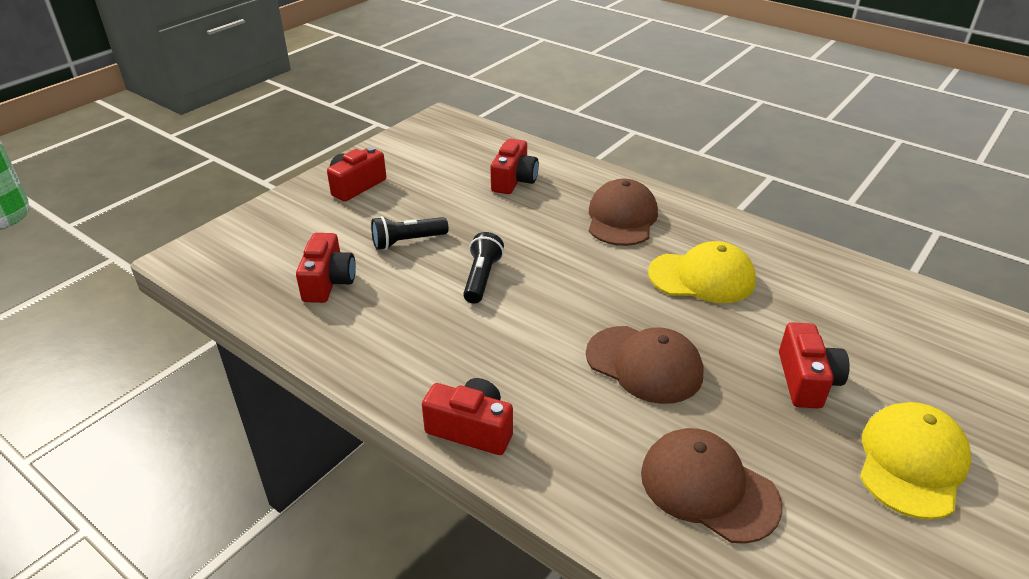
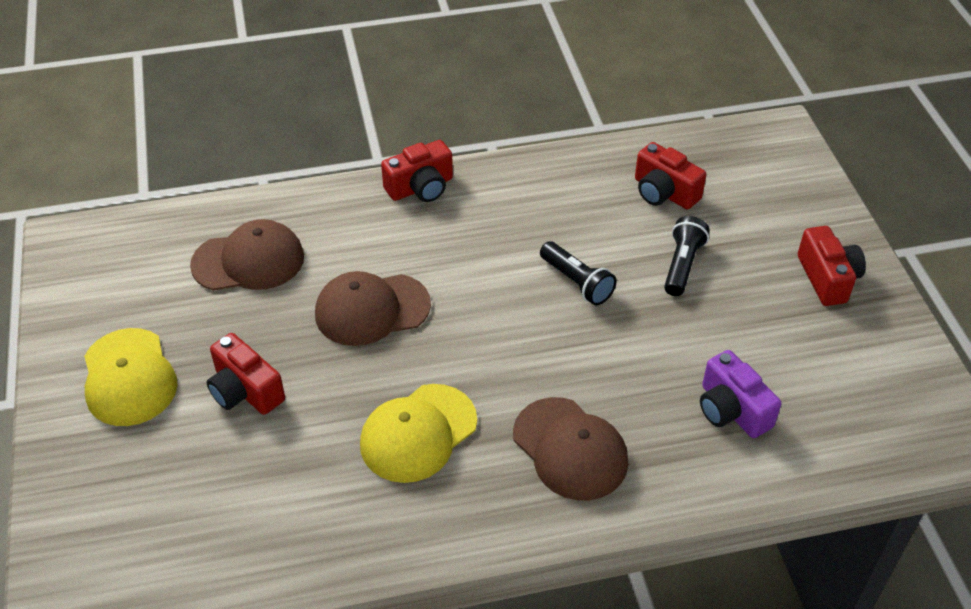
camera: 130 degrees right, 10 degrees up
(514, 180) = (731, 410): red camera -> purple camera

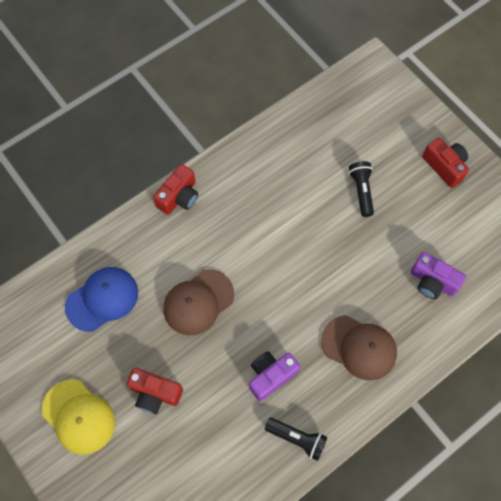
camera: 25 degrees left, 20 degrees up
(248, 261) = (102, 299): brown cap -> blue cap
(418, 433) = (271, 376): yellow cap -> purple camera
(577, 282) = (308, 230): black flashlight -> black flashlight (297, 439)
(664, 192) = (326, 140): red camera -> none

